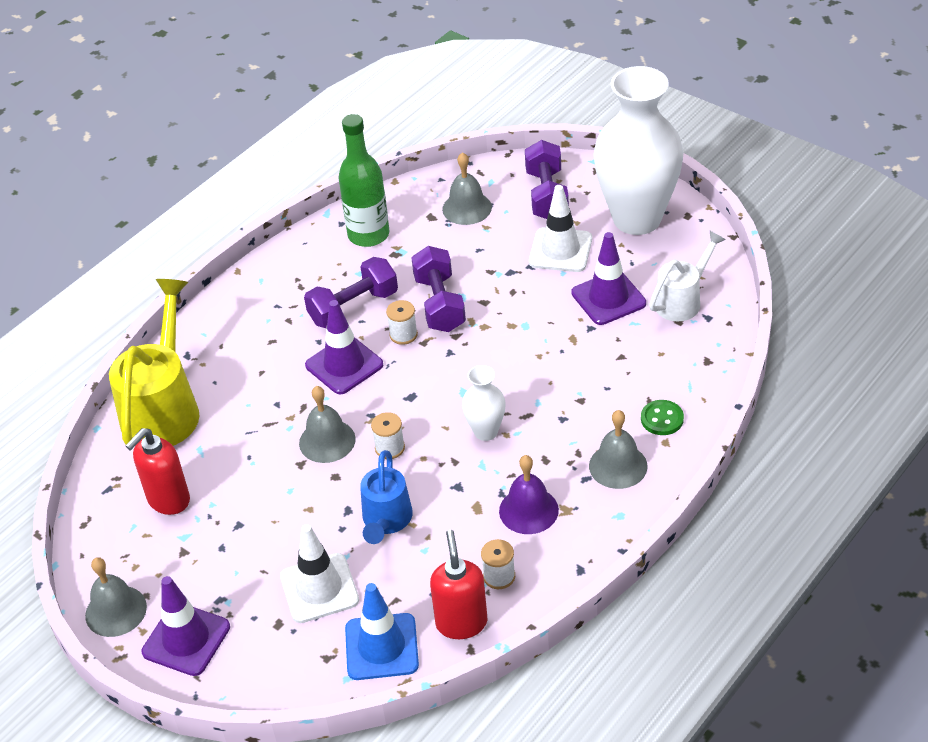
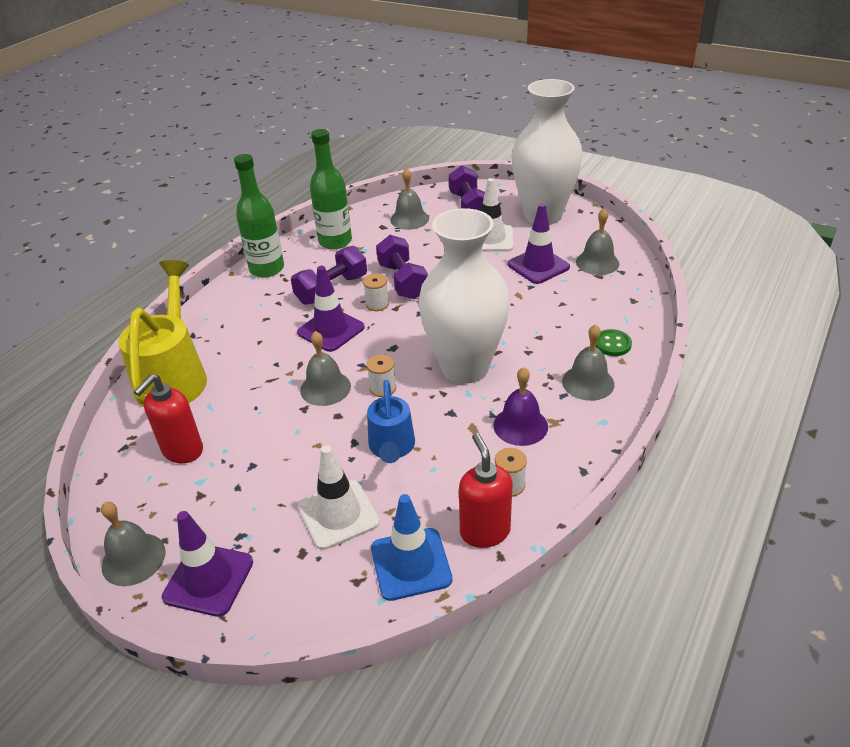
camera: 10 degrees left, 5 degrees down
(280, 269) = (267, 269): none -> green bottle
(486, 431) = (465, 367): white vase -> white vase, size x2.25
(682, 300) = (597, 262): white watering can -> grey bell

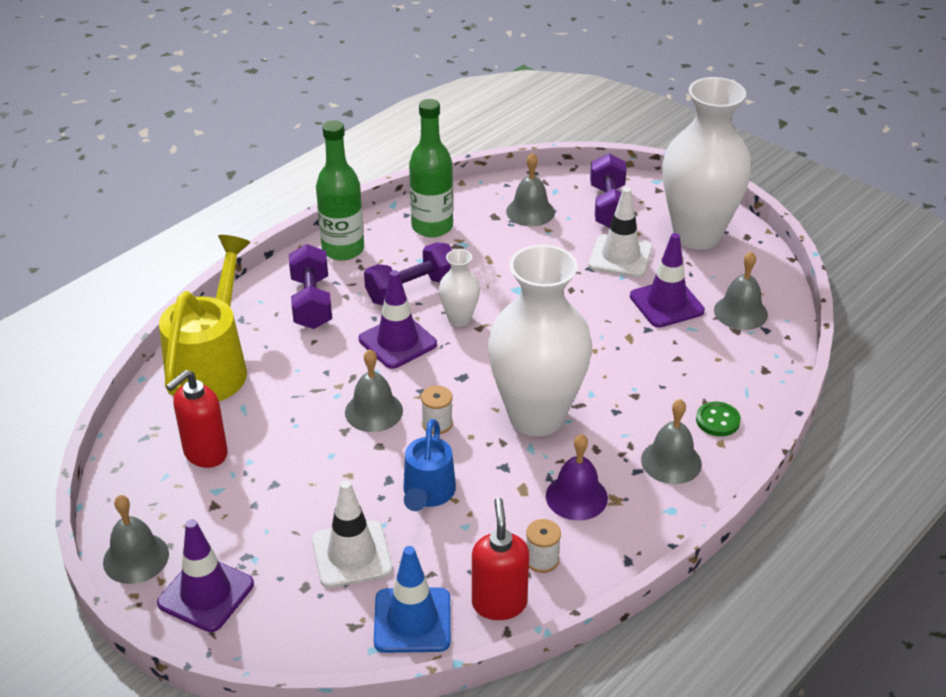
camera: 10 degrees right, 0 degrees up
(377, 304) = (459, 319): white spool -> white vase
(402, 281) = (497, 294): purple dumbbell -> purple dumbbell (311, 302)

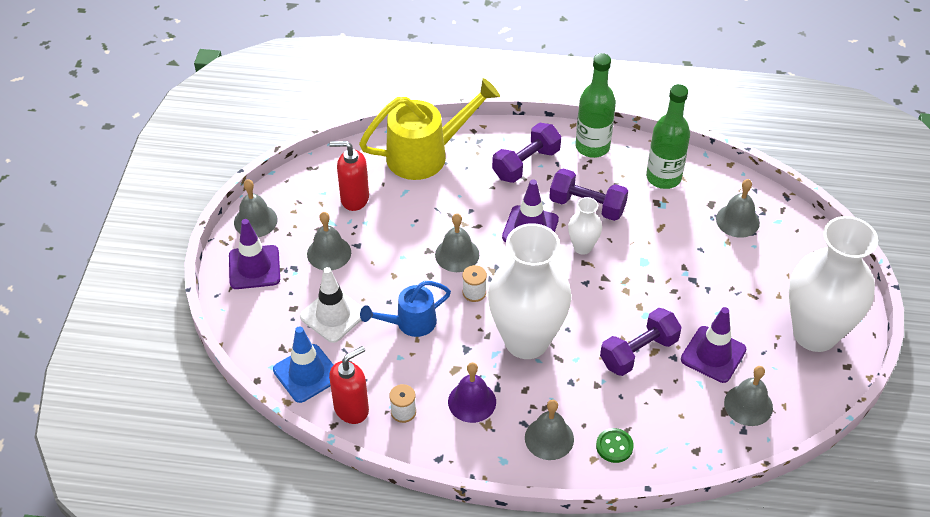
camera: 55 degrees right, 10 degrees up
(259, 514) = (329, 253): none -> grey bell
(609, 207) = (792, 263): purple dumbbell -> purple dumbbell (638, 352)
(620, 256) = (740, 300): white traffic cone -> none

